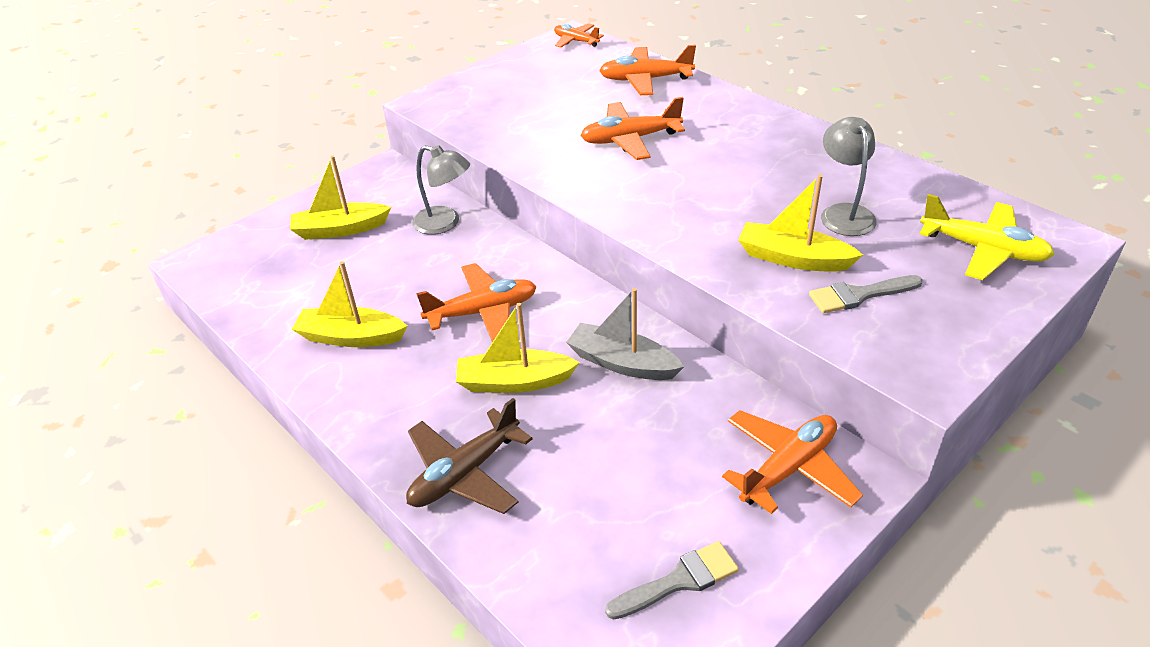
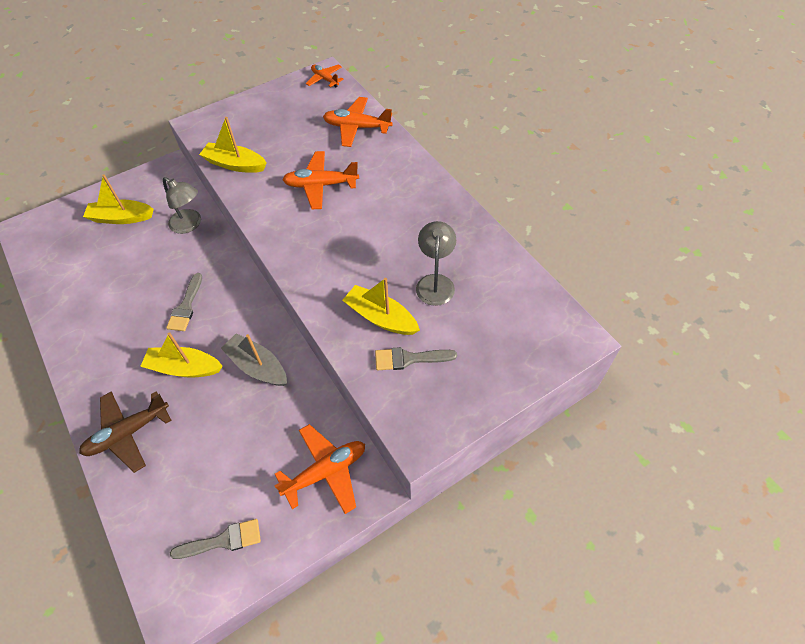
camera: 10 degrees right, 15 degrees up
(351, 337) = (97, 311): yellow boat -> yellow boat (235, 164)
(482, 312) = (186, 306): orange plane -> grey brush
(983, 250) = (515, 335): yellow plane -> none

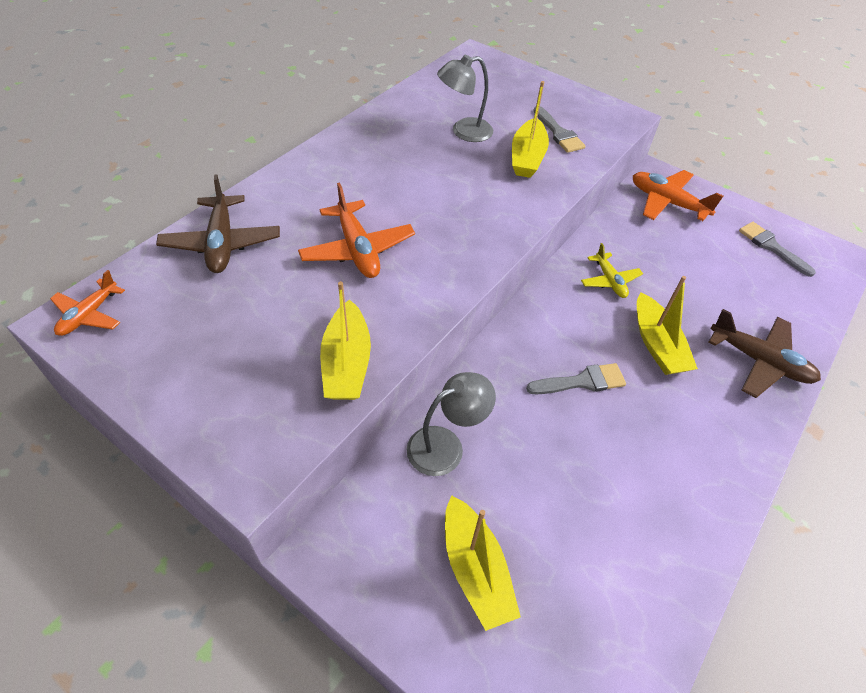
camera: 115 degrees left, 5 degrees down
(190, 225) = (445, 445): grey lamp -> grey lamp turned 45 degrees clockwise
(257, 366) = (609, 281): grey boat -> yellow plane
(357, 127) = (222, 243): orange plane -> brown plane

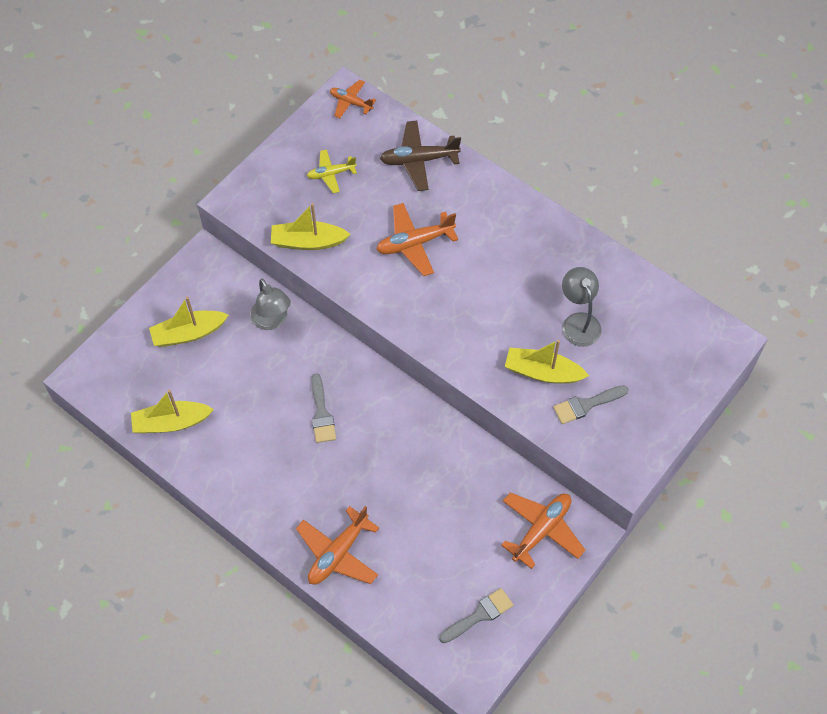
camera: 95 degrees right, 10 degrees up
(609, 281) = (428, 453): yellow plane -> yellow plane (331, 174)
(657, 345) = (356, 476): yellow boat -> yellow boat (171, 422)
(759, 361) = (338, 553): brown plane -> orange plane

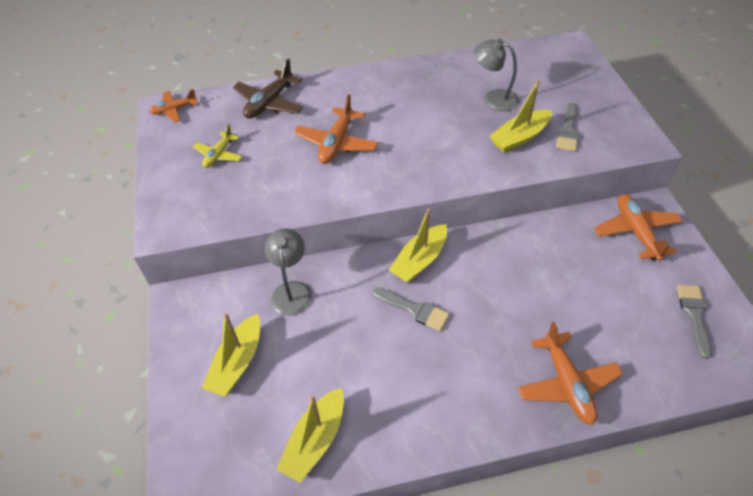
camera: 50 degrees left, 10 degrees down
(272, 321) = (291, 290): grey lamp -> grey lamp turned 105 degrees counterclockwise
(308, 242) = (261, 204): yellow boat -> yellow boat (419, 260)

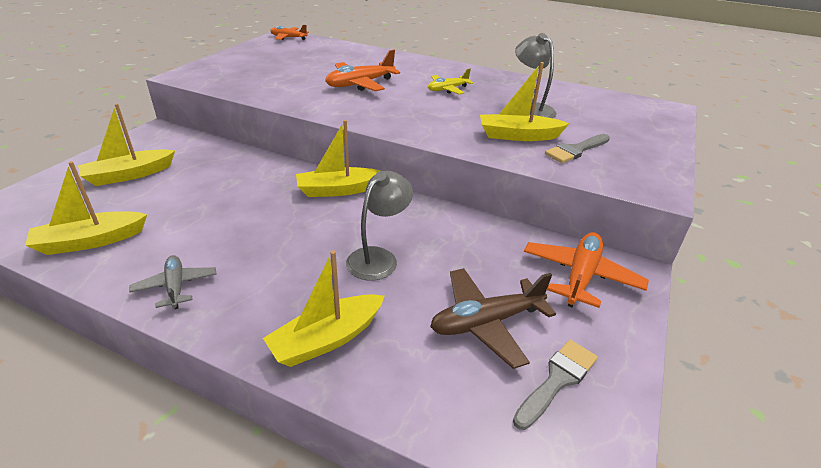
camera: 35 degrees right, 15 degrees down
(219, 155) = (276, 61): yellow plane -> yellow plane (447, 89)
(269, 103) = (351, 54): brown plane -> brown plane (486, 322)
(291, 290) = (225, 160): grey lamp -> grey lamp (378, 257)
(414, 310) = (285, 214): grey brush -> none
(432, 423) = (176, 286): none -> grey plane
(566, 383) = (327, 339): orange plane -> yellow boat

